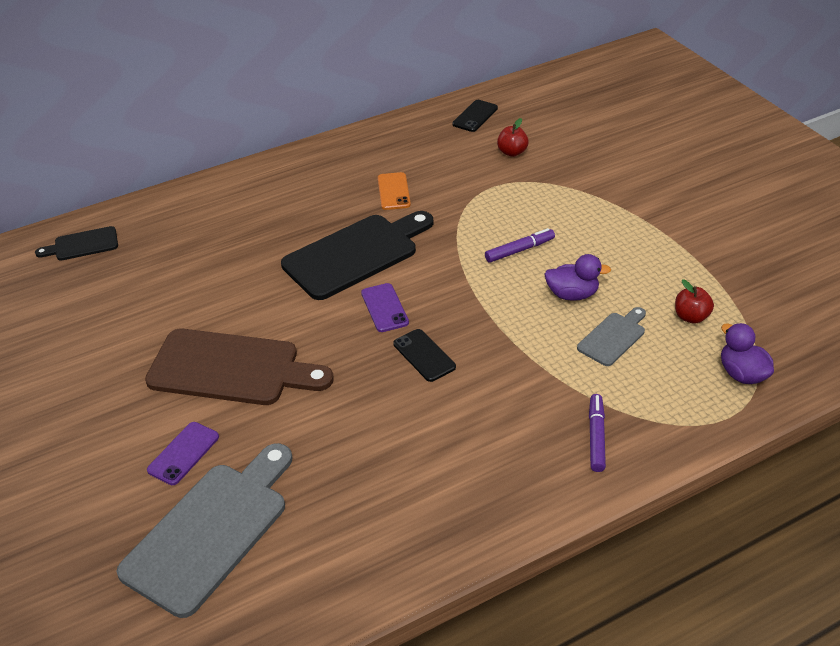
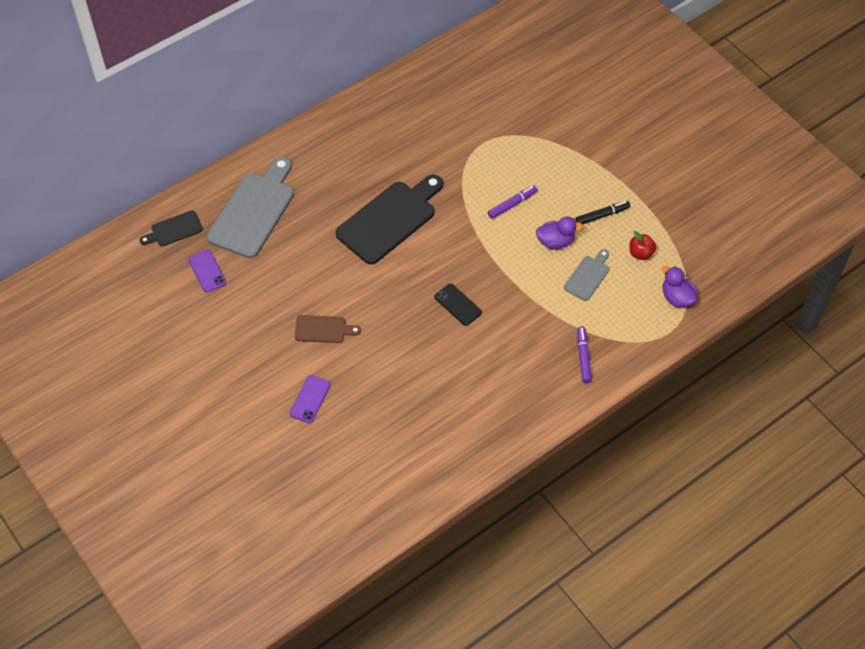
camera: 10 degrees left, 15 degrees up
(210, 531) = (345, 452): grey cutting board -> grey cutting board (253, 211)
(231, 368) = (323, 329): brown cutting board -> brown cutting board, size x0.50
(384, 308) = (421, 267): purple phone -> purple phone (207, 271)
(393, 191) = (406, 154): orange phone -> none
(475, 116) = (457, 67): black phone -> none
(512, 152) = (493, 105): red apple -> none
(639, 271) = (602, 215): none -> black marker

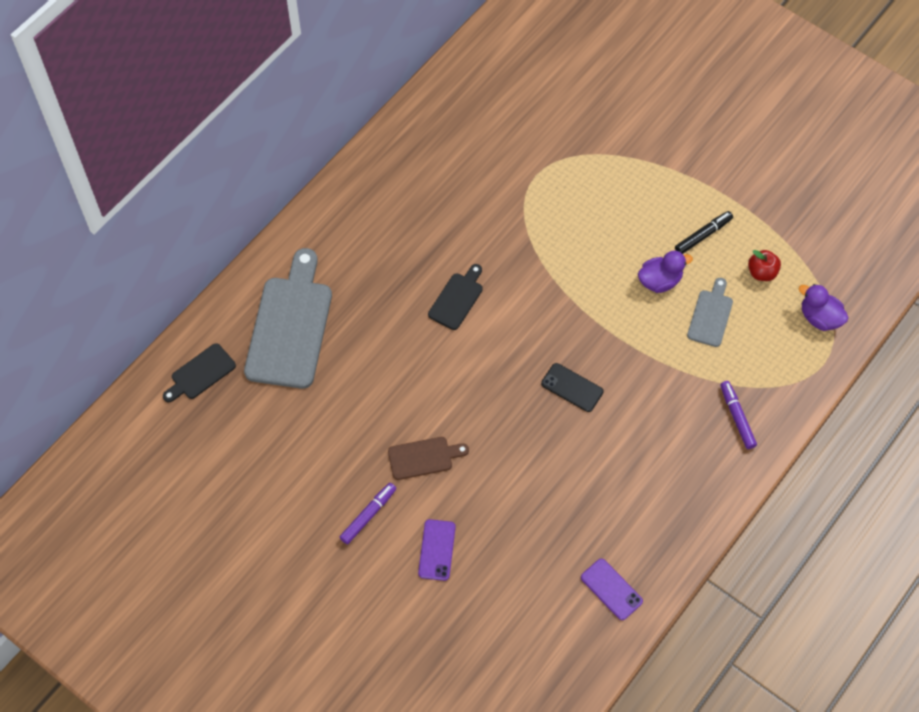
camera: 15 degrees left, 5 degrees up
(207, 271) = (259, 417): purple phone -> purple phone (611, 589)
(389, 219) = (457, 299): black cutting board -> black cutting board, size x0.50
(512, 204) = (595, 246): purple marker -> purple marker (368, 515)

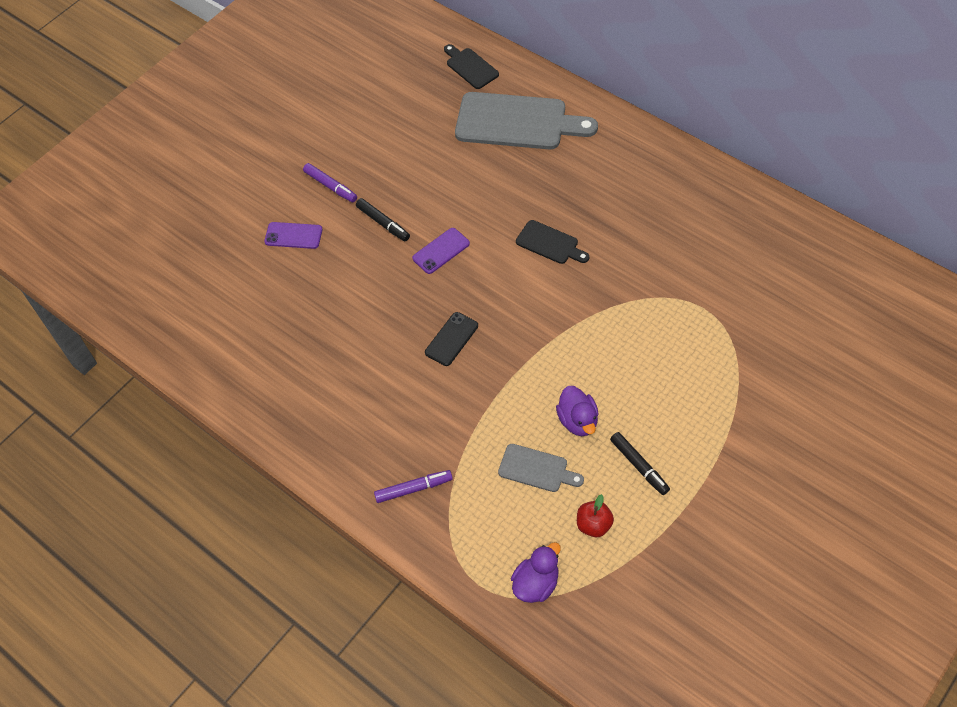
camera: 95 degrees right, 5 degrees down
(423, 457) = (383, 223): brown cutting board -> black marker
(611, 589) = (240, 370): purple phone -> purple phone (441, 251)

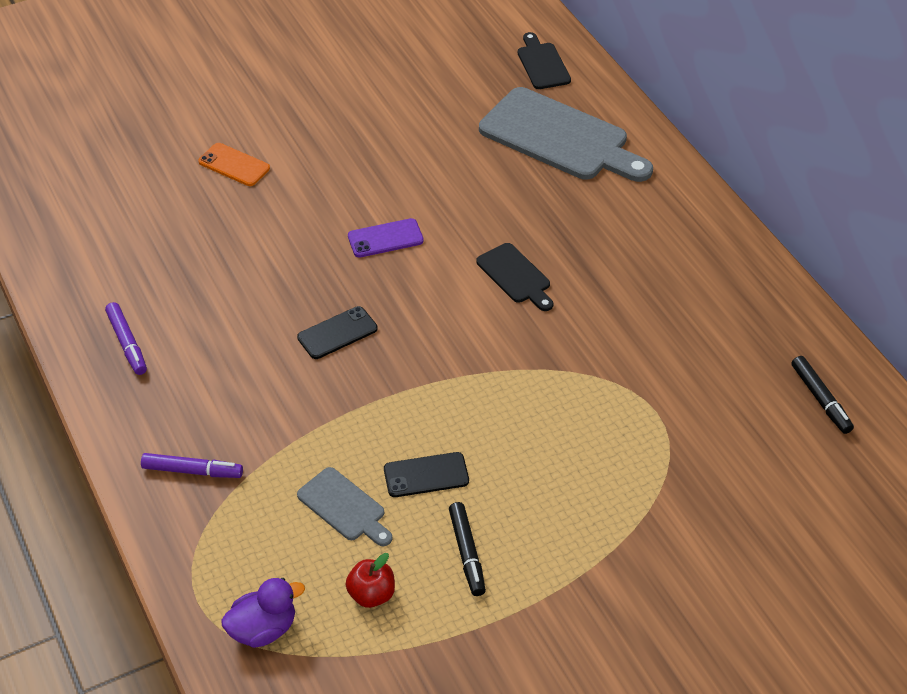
camera: 20 degrees right, 10 degrees down
(293, 236) = (234, 165): purple phone -> orange phone
(330, 186) = (307, 130): purple marker -> purple marker (127, 343)
(383, 223) = (339, 187): black marker -> black marker (820, 399)
(578, 421) = (426, 475): purple duck -> black phone

